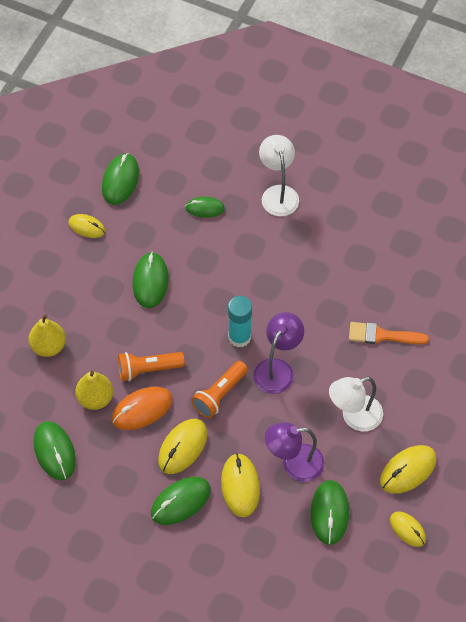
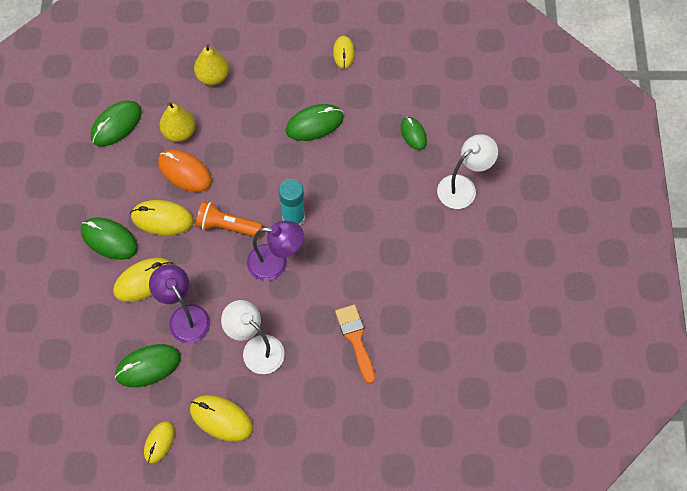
camera: 65 degrees right, 5 degrees up
(120, 180) = (405, 57): green mouse -> none
(148, 369) = (226, 160): orange flashlight -> none

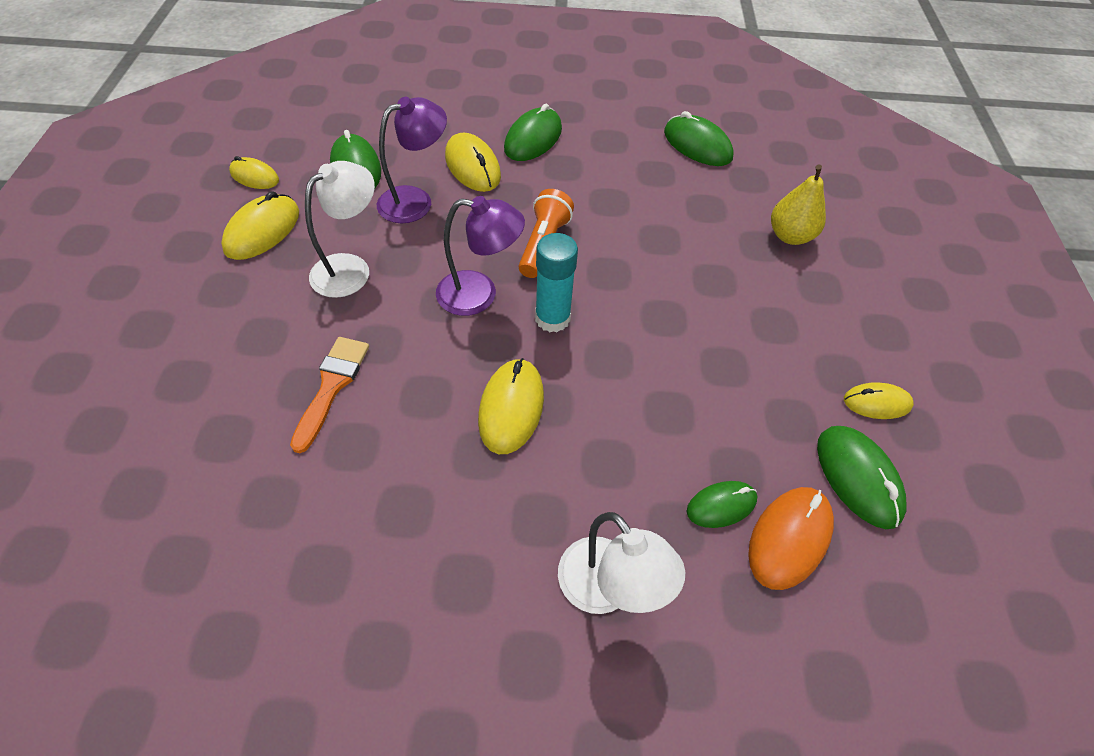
camera: 90 degrees right, 10 degrees down
(162, 219) = (559, 183): yellow mouse -> yellow mouse (511, 408)
(179, 132) = (691, 200): yellow pear -> none
(185, 172) = (630, 205): orange mouse -> orange mouse (789, 538)
(276, 263) = (479, 294): purple lamp -> purple lamp turned 90 degrees counterclockwise
(314, 124) = (724, 353): green mouse -> green mouse (857, 478)
(355, 339) = (332, 386): orange brush -> orange brush turned 60 degrees counterclockwise

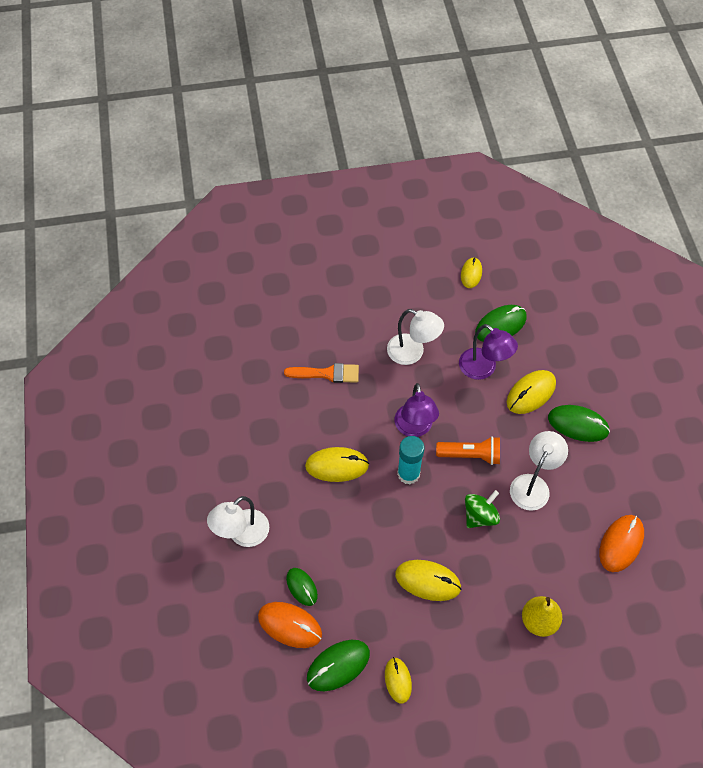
camera: 80 degrees right, 5 degrees up
(262, 231) = (427, 297): yellow mouse -> yellow mouse (428, 581)
(604, 196) = (533, 485): none -> white lamp
(637, 256) = (480, 516): none -> green spinning top
(697, 145) = (621, 544): green mouse -> orange mouse

